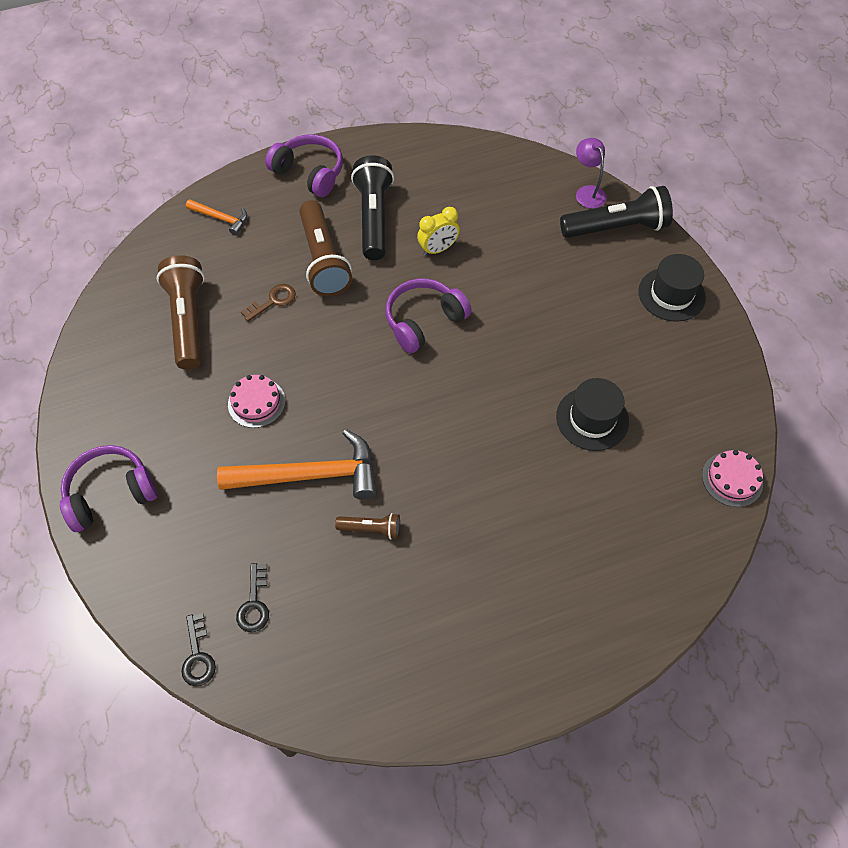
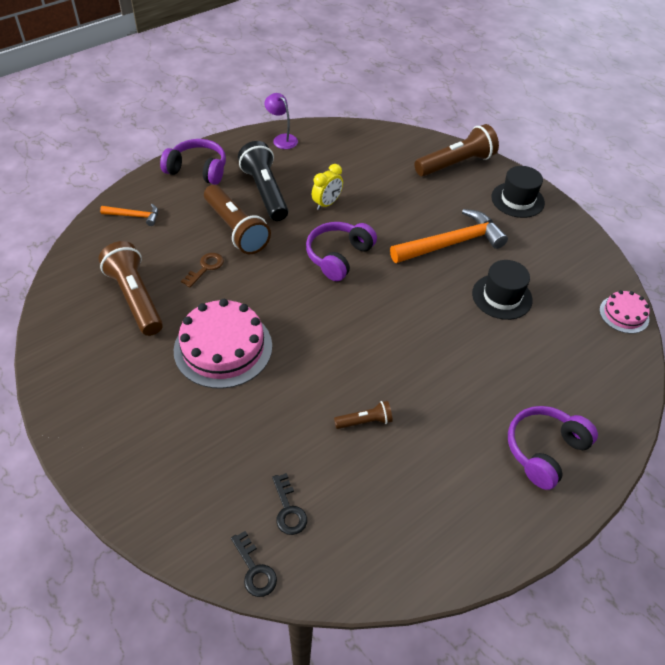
camera: 20 degrees left, 10 degrees down
(110, 493) = (116, 453): purple headphones -> purple headphones (544, 450)
(256, 402) = (223, 348): pink cake -> pink cake, size x1.90
(309, 475) = (293, 393): orange hammer -> orange hammer (451, 243)
(587, 192) = (423, 144): purple lamp -> purple lamp (282, 139)
(616, 228) = (456, 164): black flashlight -> brown flashlight

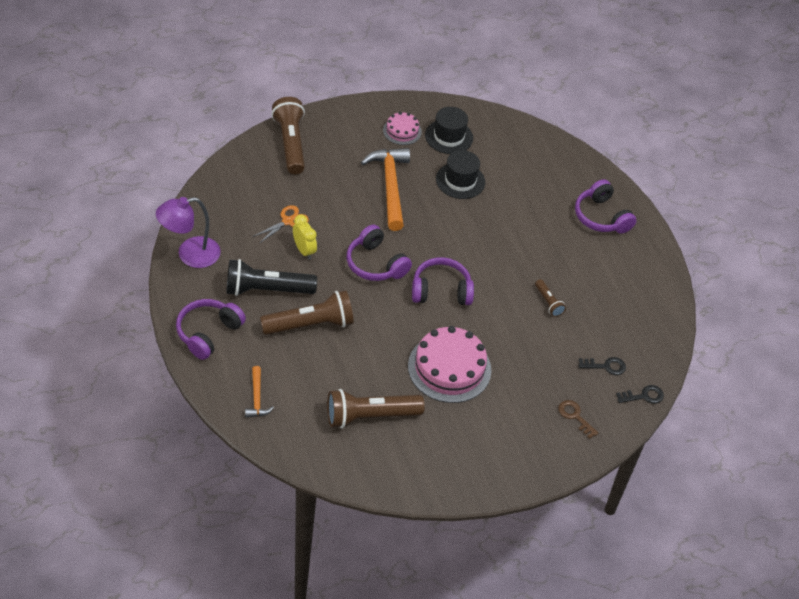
camera: 75 degrees left, 0 degrees up
(134, 216) = (257, 397): orange hammer -> orange hammer turned 150 degrees clockwise
(205, 268) = (352, 358): brown key -> brown key (575, 416)
(282, 139) = (190, 254): purple lamp -> purple lamp, size x1.58
(330, 316) = (441, 290): none -> purple headphones
(357, 185) = (287, 221): none -> orange scissors
(364, 421) = (548, 302): brown flashlight -> brown flashlight turned 150 degrees clockwise
(517, 200) = (356, 124): black hat -> black hat (449, 137)
(624, 314) = (503, 122): pink cake -> pink cake (402, 131)

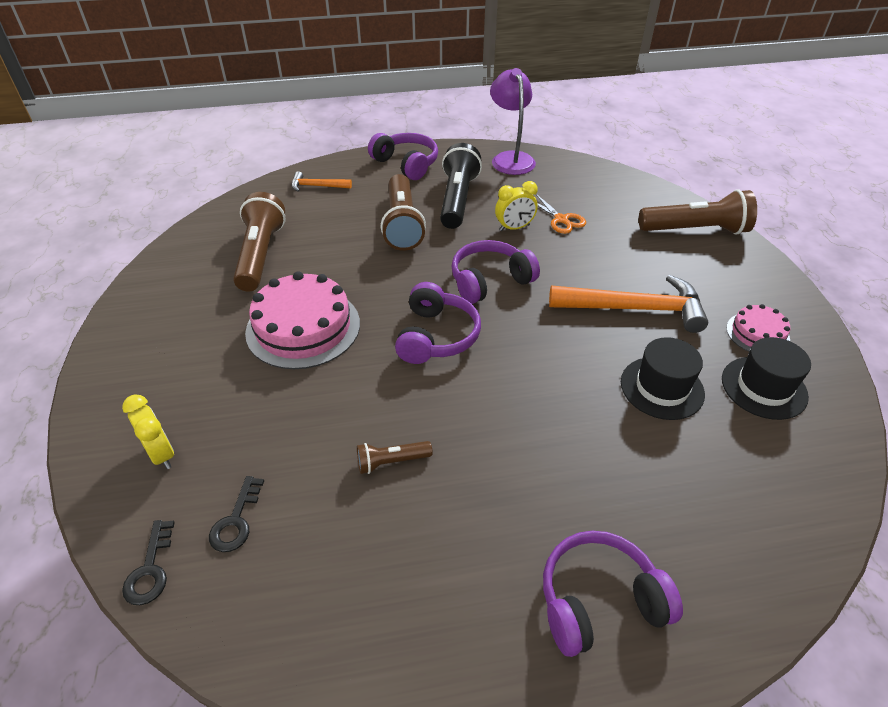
camera: 105 degrees right, 5 degrees down
(575, 416) = (161, 454): brown key -> yellow clock

